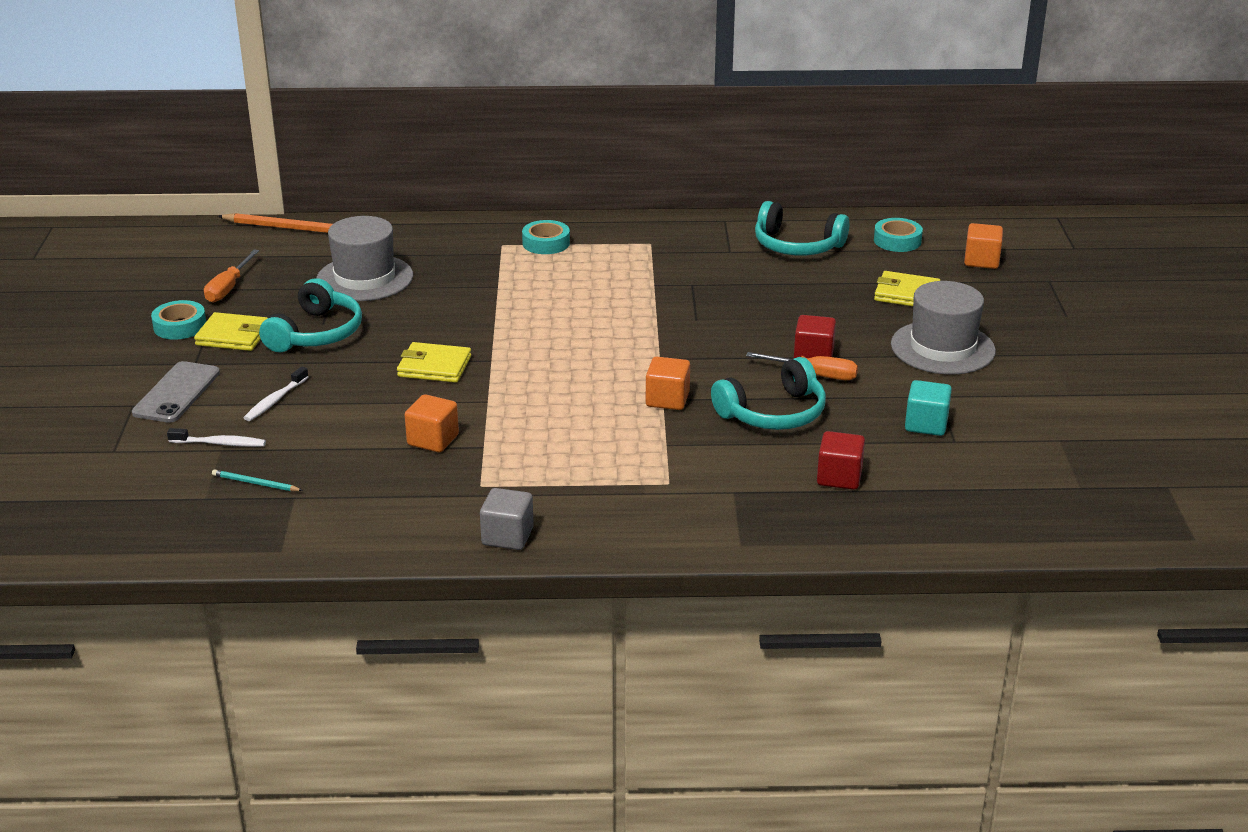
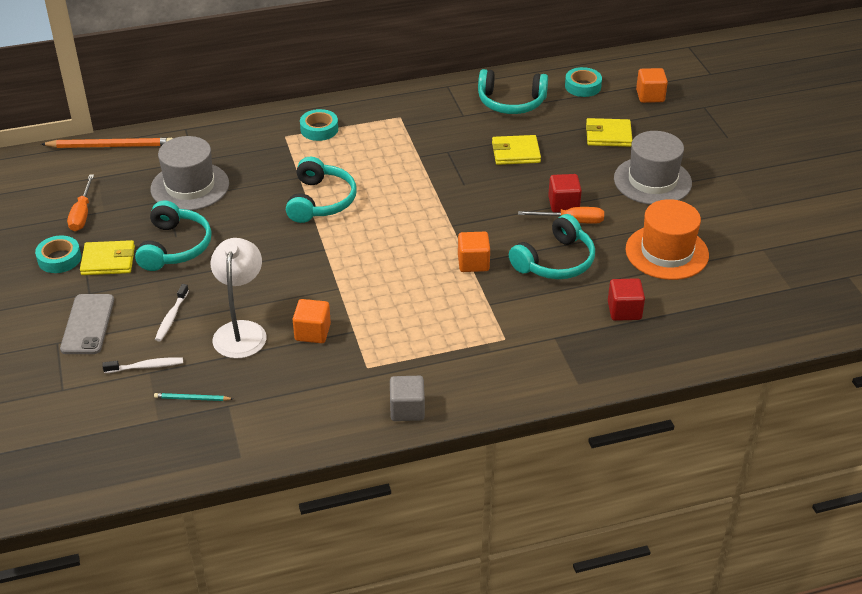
camera: 15 degrees left, 10 degrees up
(349, 426) = (241, 331): none -> white lamp
(434, 366) = (283, 263): yellow wallet -> yellow wallet (516, 153)
(511, 312) = (320, 201): none -> turquoise headphones
(926, 424) = (667, 252): turquoise cube -> orange hat

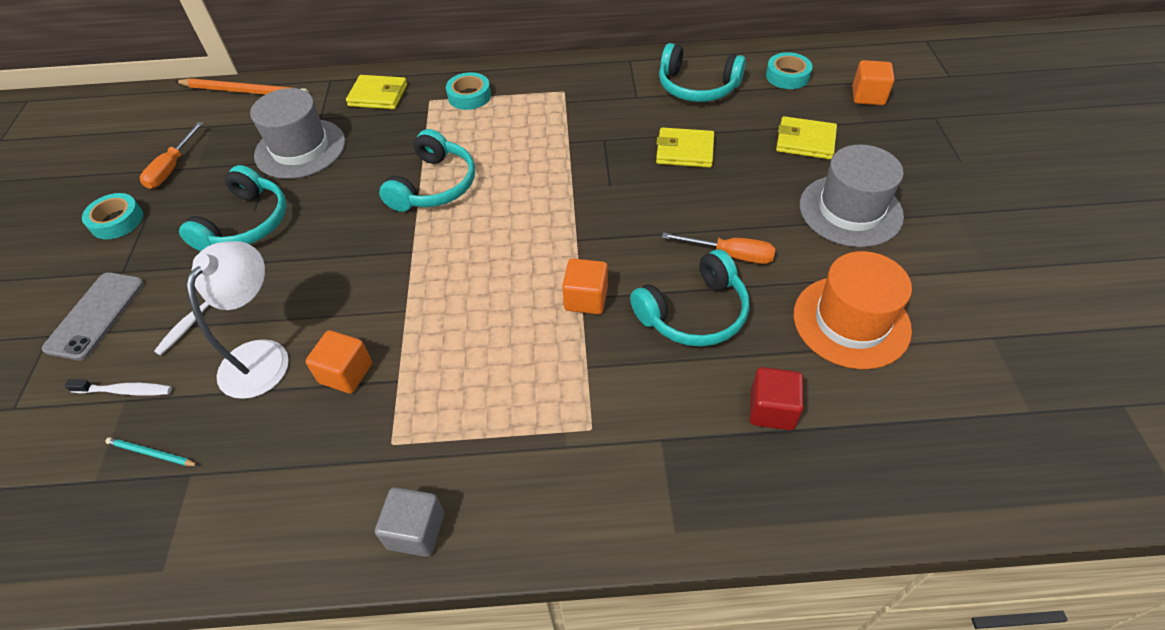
camera: 15 degrees right, 10 degrees up
(108, 261) = (166, 231): yellow wallet -> yellow wallet (378, 95)
(563, 204) = (726, 228): red cube -> none

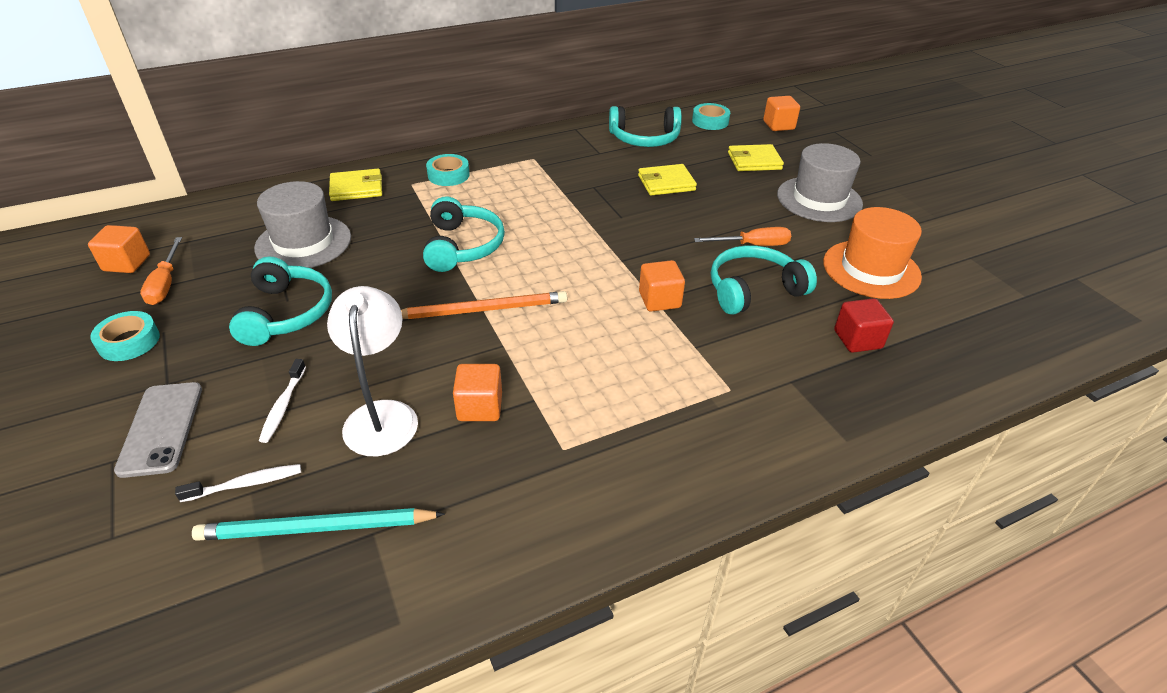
camera: 25 degrees left, 10 degrees down
(151, 453) = (316, 528): turquoise pencil -> turquoise pencil, size x2.04
(155, 139) = (127, 263): none -> orange cube
(245, 91) = (207, 207): orange pencil -> orange pencil (482, 310)
(416, 531) = (634, 507): grey cube -> none
(694, 313) = (753, 290): turquoise headphones -> turquoise headphones turned 150 degrees counterclockwise

